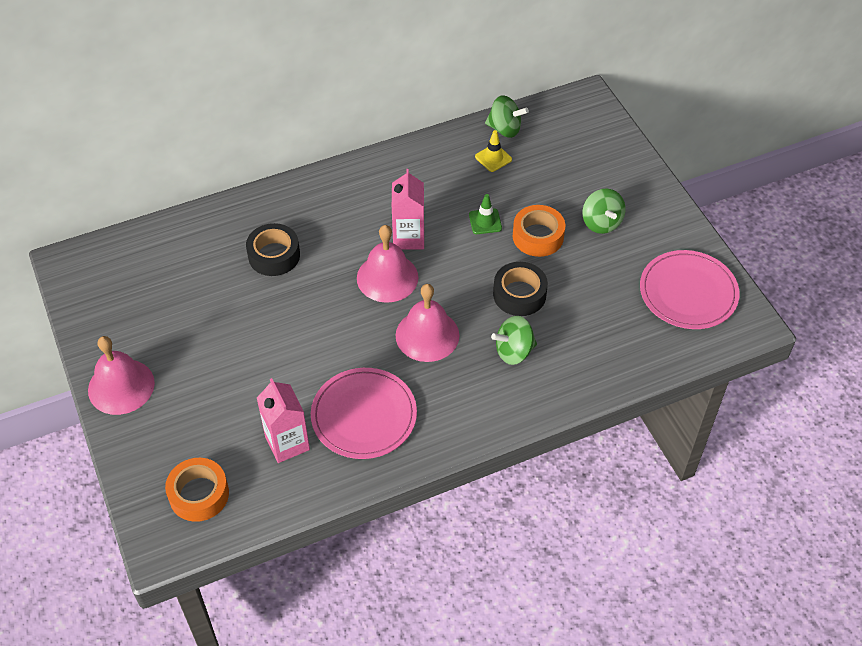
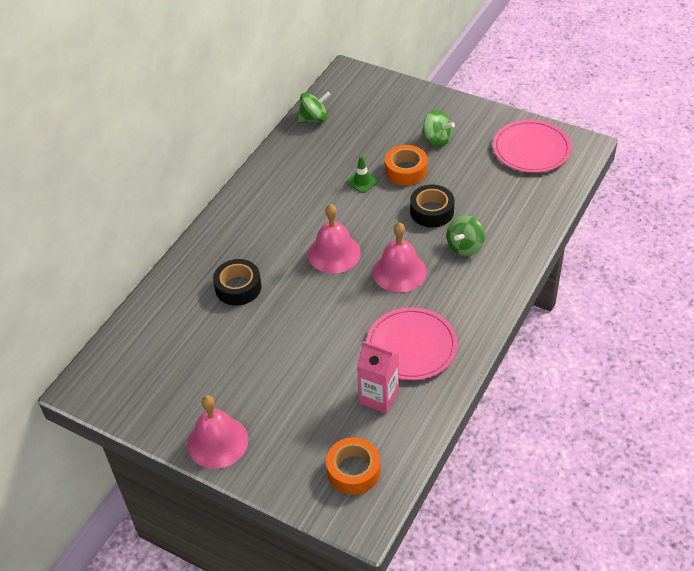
camera: 35 degrees left, 5 degrees down
(408, 237) = (321, 220): pink carton -> none
(493, 158) = (325, 140): yellow traffic cone -> none

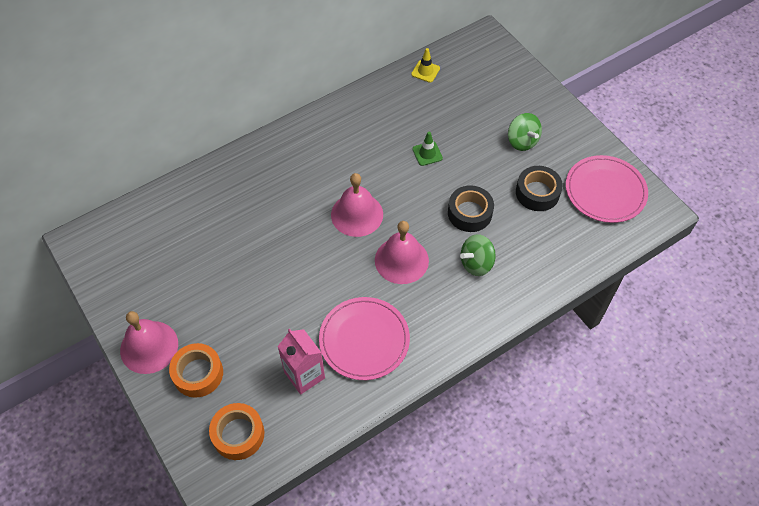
camera: 25 degrees right, 10 degrees up
(238, 287) = (257, 209): black tape -> black tape (537, 193)
(314, 119) = (425, 71): green spinning top -> yellow traffic cone
(406, 170) = (473, 160): orange tape -> orange tape (198, 373)

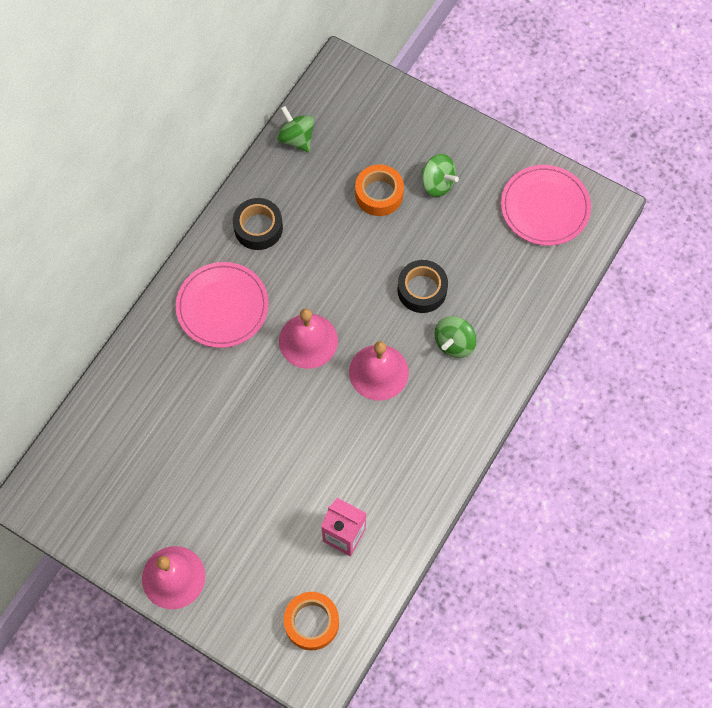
camera: 25 degrees left, 10 degrees up
(198, 373) = (238, 581): orange tape -> orange tape (379, 194)
(364, 340) = (383, 473): pink plate -> pink plate (222, 306)
(425, 71) = (296, 138): yellow traffic cone -> green spinning top
(427, 153) = (346, 239): green traffic cone -> none
(537, 193) = (479, 238): black tape -> black tape (258, 228)

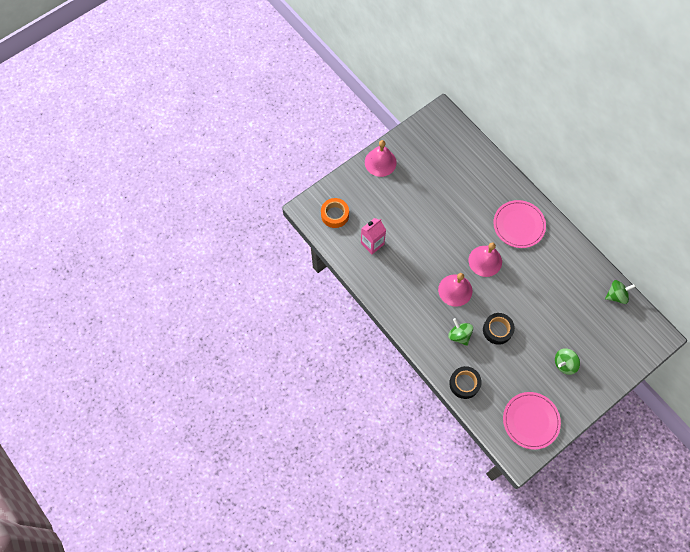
camera: 110 degrees right, 0 degrees up
(258, 228) = (562, 257): black tape -> black tape (464, 383)
(379, 194) = (566, 328): orange tape -> none

